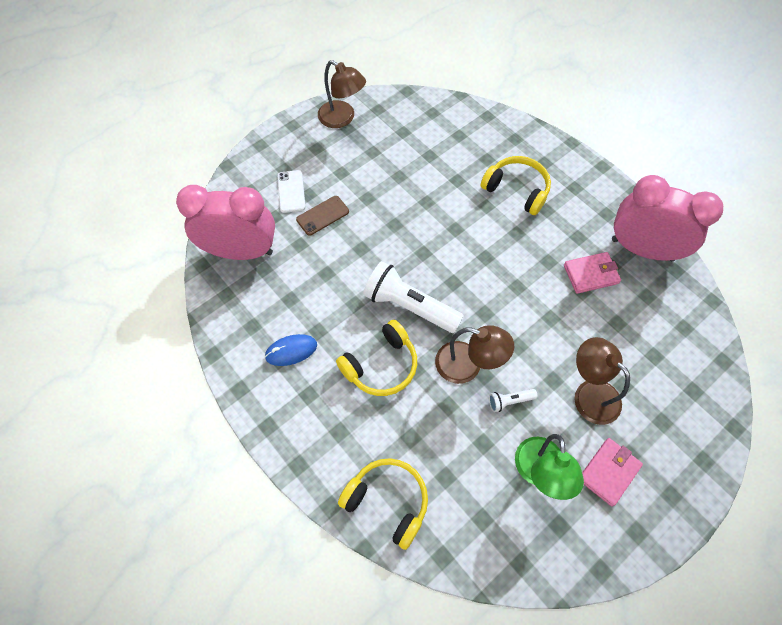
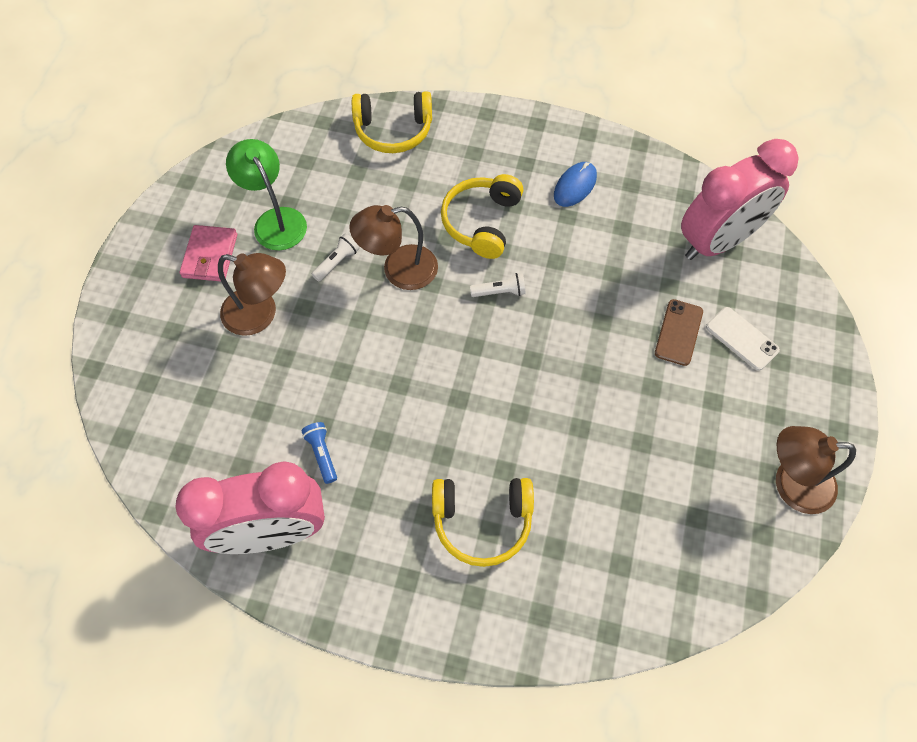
camera: 145 degrees right, 0 degrees up
(409, 306) = (500, 292): white flashlight -> white flashlight, size x0.45
(591, 274) = (322, 454): pink wallet -> blue flashlight

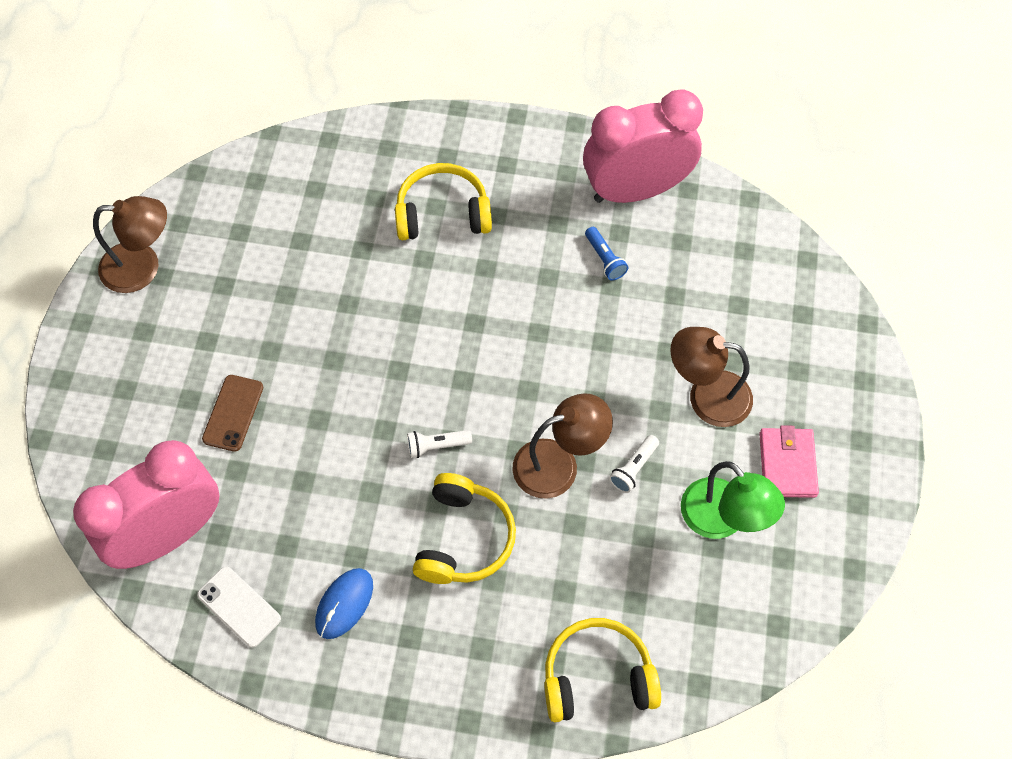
camera: 175 degrees right, 0 degrees up
(741, 339) = (163, 411): white phone -> white phone (239, 606)

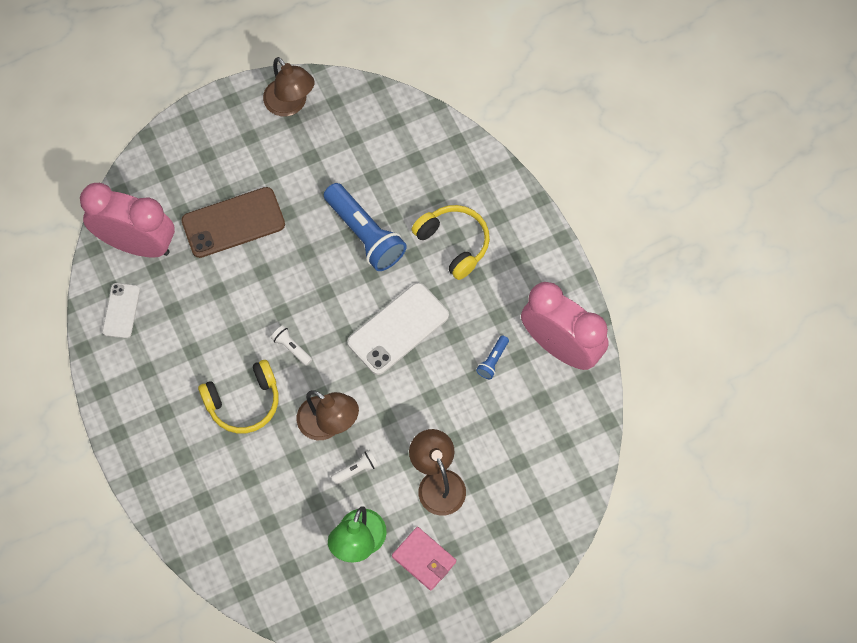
camera: 55 degrees right, 5 degrees up
(233, 413) = (233, 222): brown phone -> brown phone, size x1.75
(344, 604) = (160, 364): blue mouse -> none
(361, 289) = (365, 234): none -> blue flashlight
(498, 325) = (398, 329): none -> white phone
(597, 677) = (209, 531): yellow headphones -> none
(634, 468) = (356, 469): white flashlight -> white flashlight turned 150 degrees clockwise
(787, 464) = (424, 559): pink wallet -> pink wallet turned 75 degrees clockwise

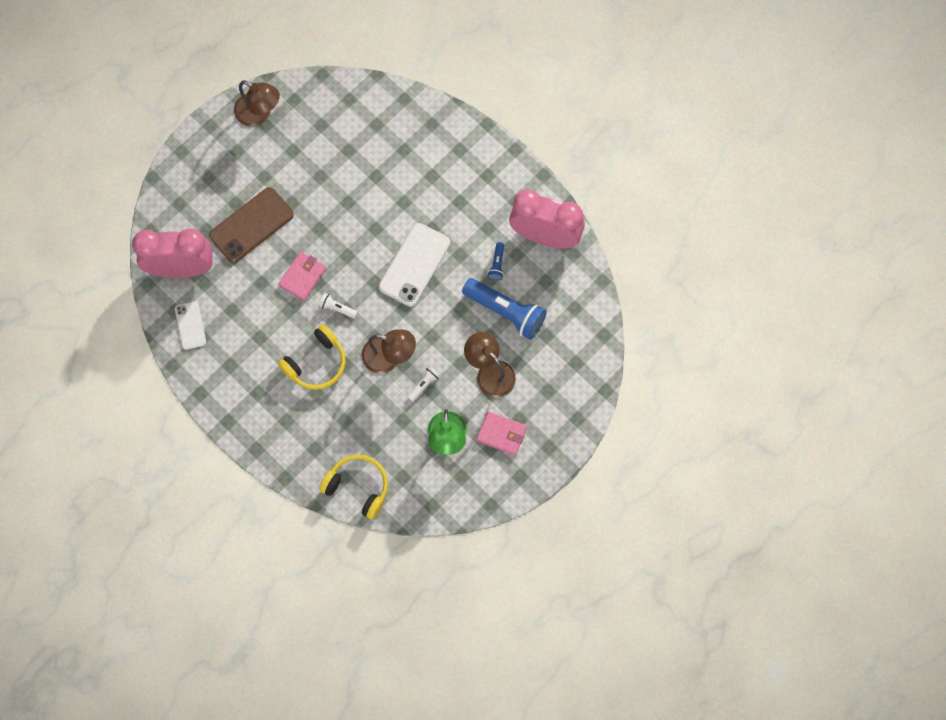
camera: 20 degrees left, 5 degrees up
(267, 299) = (302, 277): none -> pink wallet
(365, 234) = (360, 199): blue flashlight -> blue flashlight (506, 311)
(454, 243) = (432, 182): yellow headphones -> yellow headphones (358, 487)

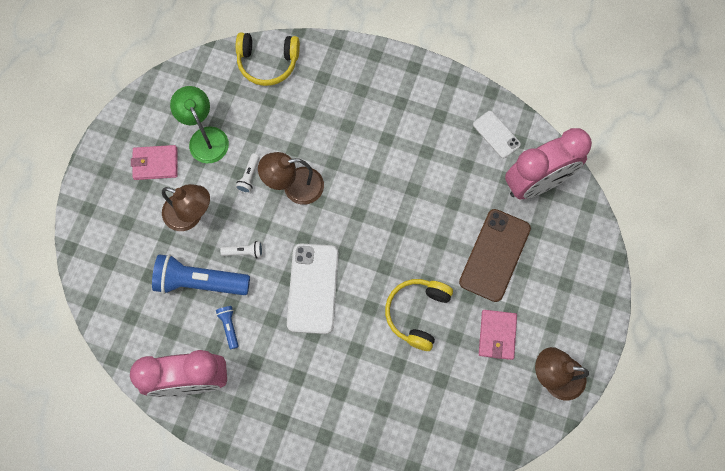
camera: 155 degrees right, 0 degrees up
(302, 277) = (417, 226): pink wallet -> pink wallet (497, 335)
(316, 363) = (360, 152): yellow headphones -> yellow headphones (417, 313)
(337, 308) = (368, 211): white flashlight -> white flashlight (244, 252)

